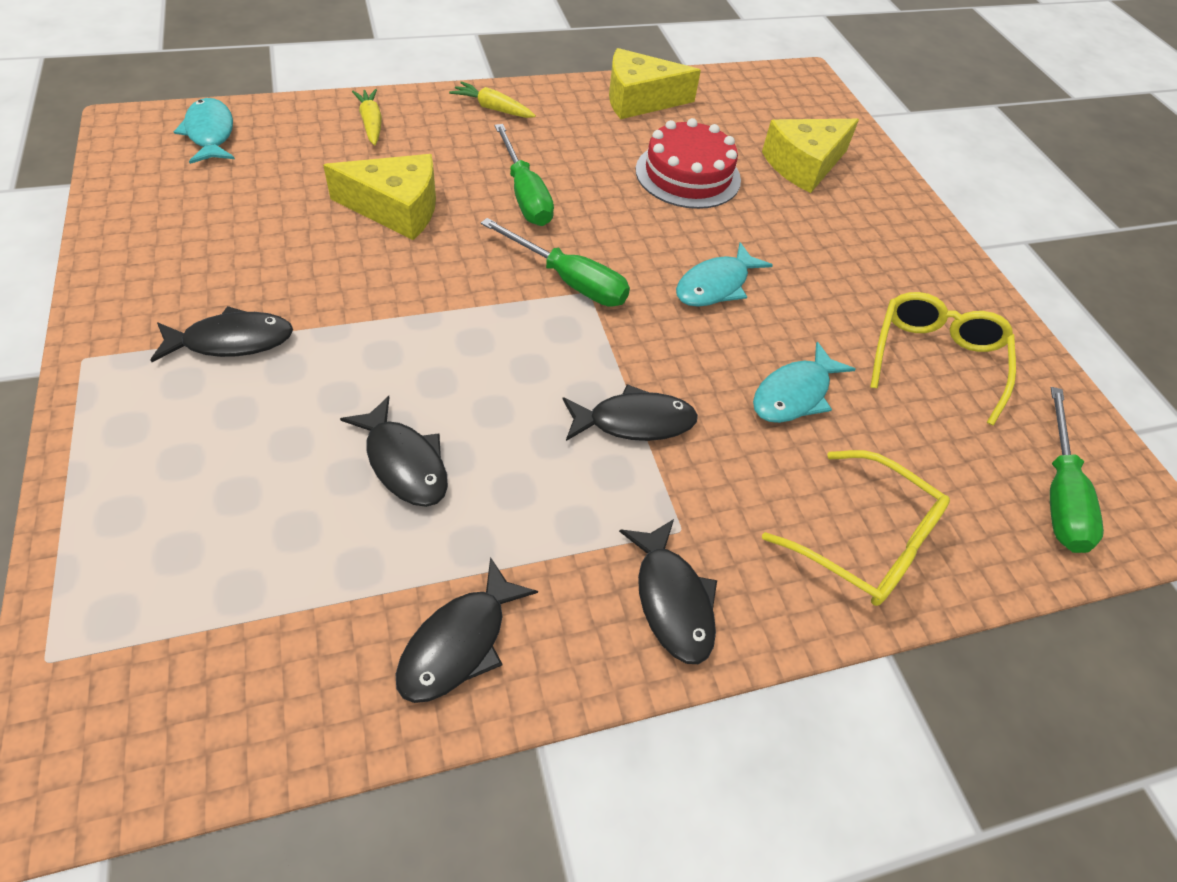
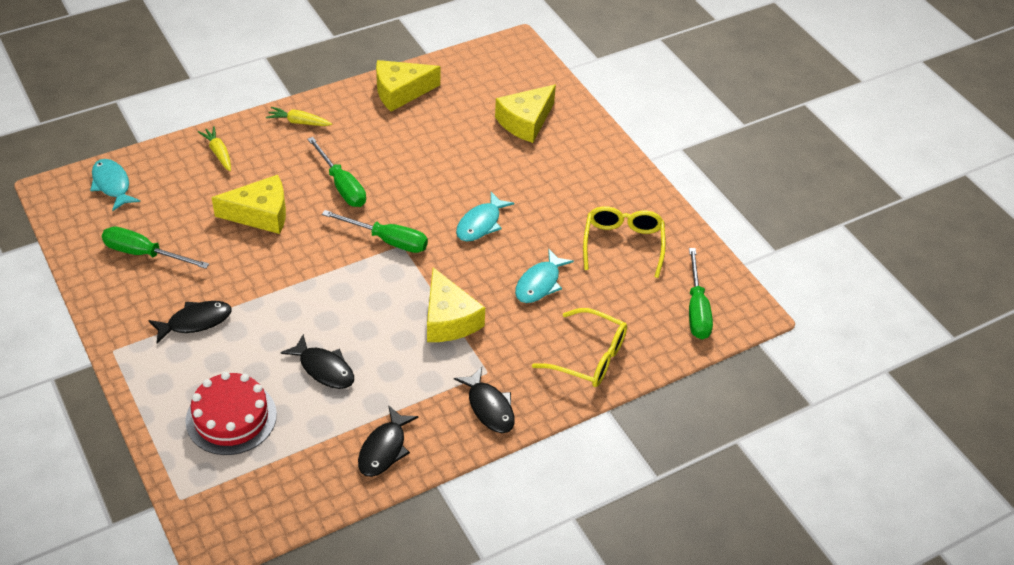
camera: 10 degrees left, 5 degrees down
(206, 228) = (144, 254): none -> green screwdriver
(634, 422) = (448, 319): black fish -> yellow cheese
(688, 175) = (447, 147): red cake -> red cake (231, 417)

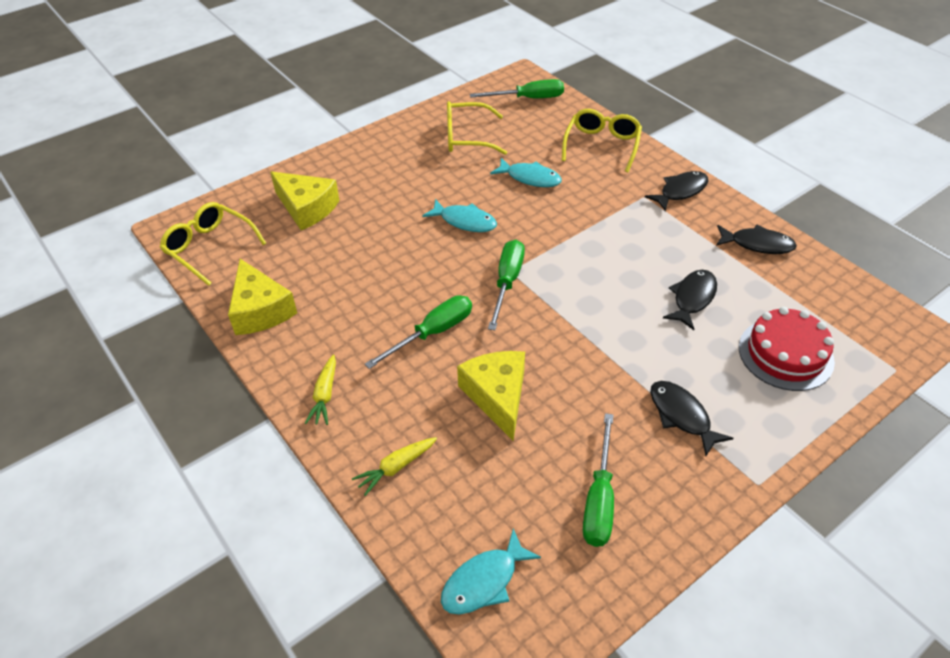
camera: 95 degrees left, 0 degrees up
(448, 319) = (595, 226): yellow cheese -> none
(485, 65) = (209, 247): none -> yellow glasses

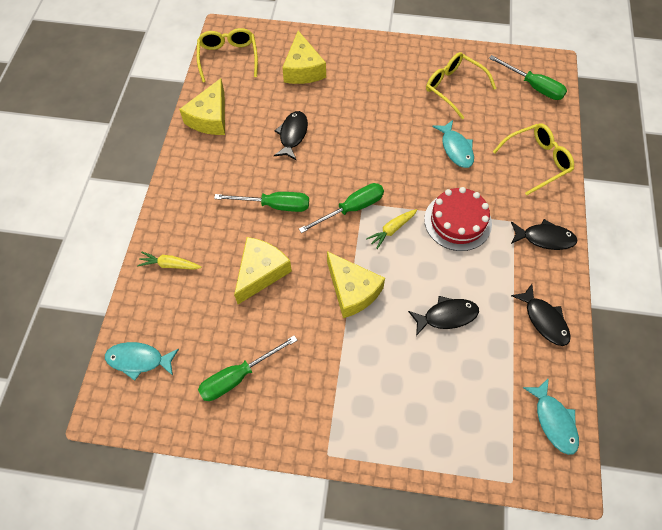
camera: 45 degrees right, 15 degrees up
(325, 395) = (184, 195): yellow carrot -> yellow carrot (392, 230)
(465, 221) = (378, 148): turquoise fish -> turquoise fish (553, 421)
(596, 342) = (352, 290): none -> yellow cheese
(681, 416) = (340, 377): black fish -> black fish (292, 135)
(785, 354) = (454, 403): red cake -> red cake (457, 221)

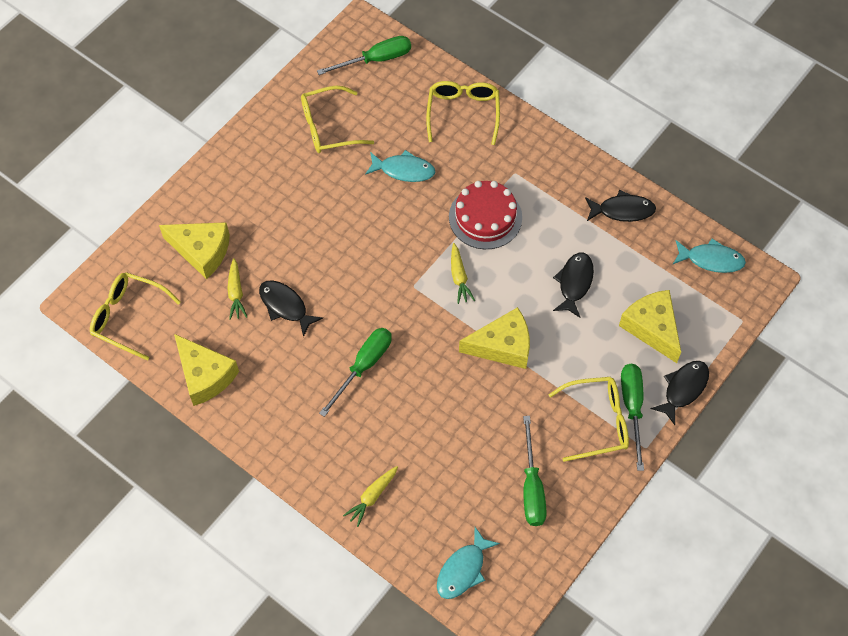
camera: 60 degrees left, 0 degrees up
(261, 272) = (434, 416): yellow cheese -> yellow cheese (652, 328)
(284, 103) = (236, 293): none -> yellow carrot
(328, 400) = (597, 422): none -> yellow glasses
(351, 209) = (413, 299): green screwdriver -> green screwdriver (632, 408)
(544, 238) = (547, 159): black fish -> black fish (683, 389)

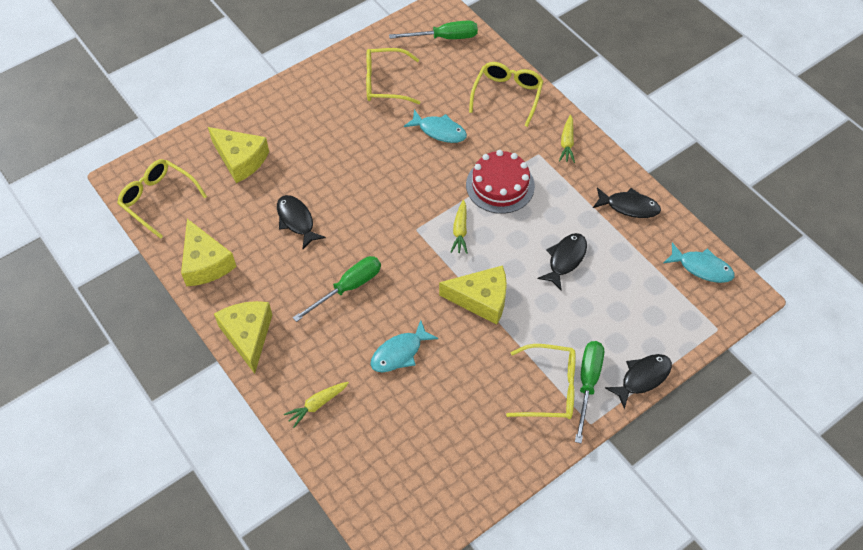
camera: 15 degrees right, 5 degrees down
(236, 293) = (257, 200): yellow carrot -> yellow carrot (567, 143)
(463, 570) = (380, 493): turquoise fish -> turquoise fish (399, 353)
(531, 487) = (469, 433): green screwdriver -> none
(652, 328) = (627, 316): yellow cheese -> yellow cheese (248, 336)

